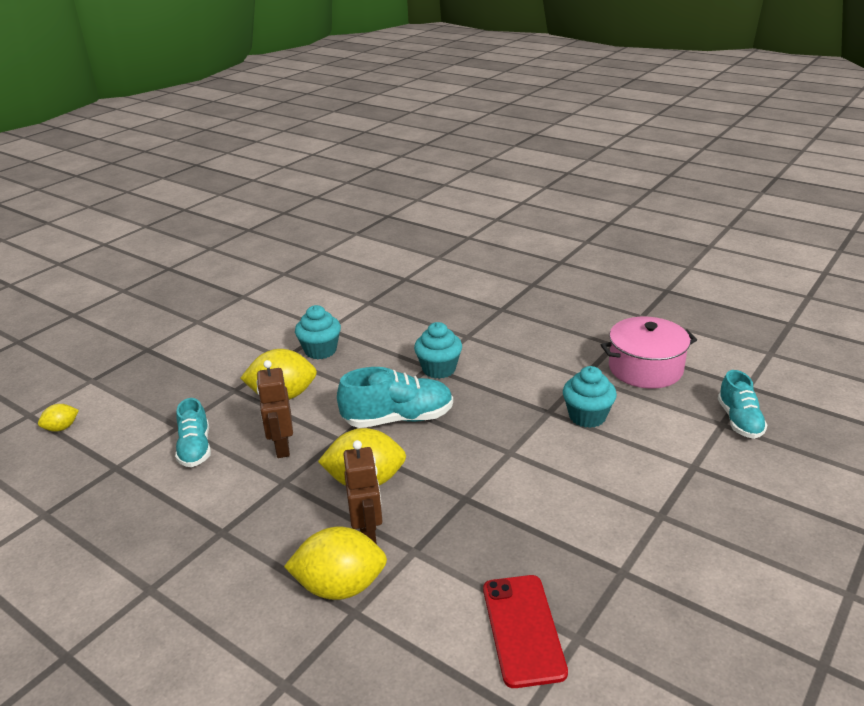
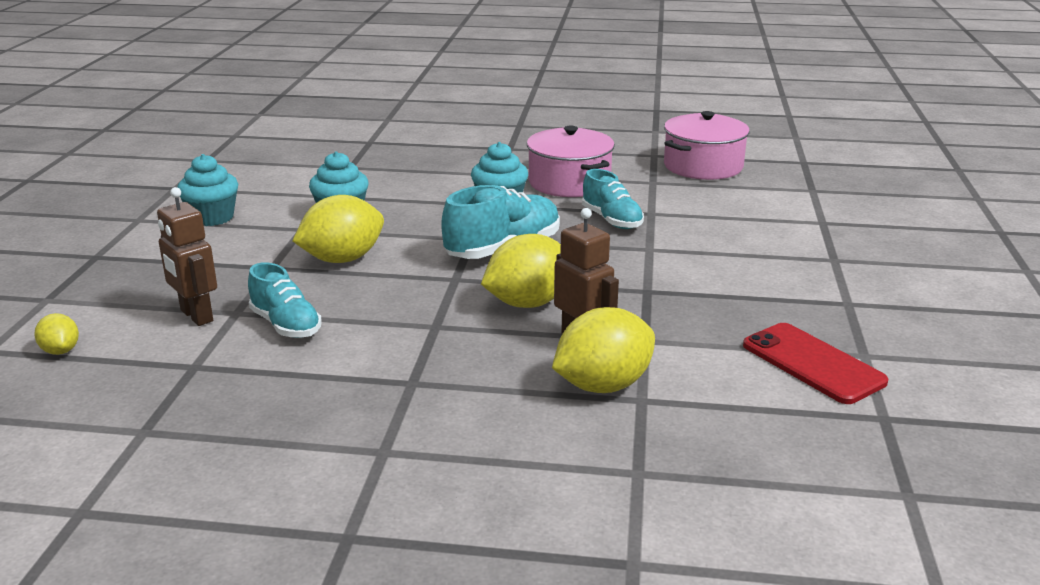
camera: 30 degrees left, 5 degrees down
(62, 428) = (61, 351): yellow lemon -> yellow lemon turned 60 degrees counterclockwise
(282, 447) = (396, 300): brown robot -> brown robot (196, 316)
(513, 359) = (569, 183): none -> pink pot
(587, 416) = (691, 209): turquoise cupcake -> turquoise cupcake (212, 218)
(739, 421) = (823, 185): turquoise shoe -> turquoise shoe (612, 220)

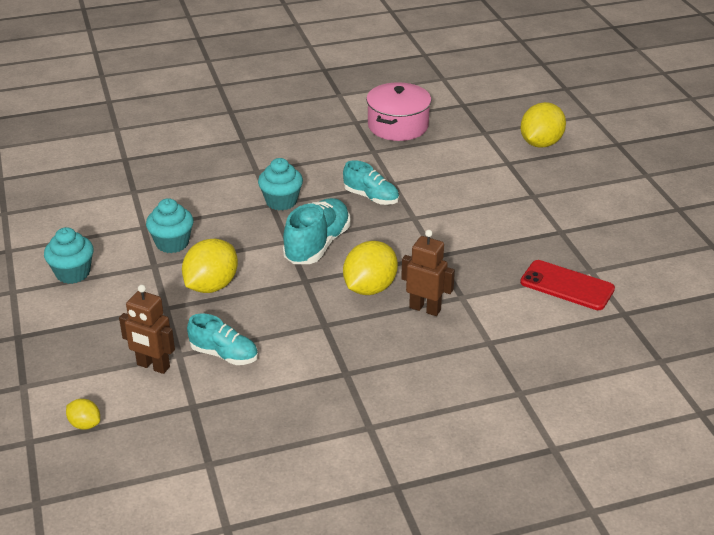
camera: 25 degrees left, 10 degrees up
(569, 183) = (315, 166): pink pot -> none
(603, 385) = (461, 339): yellow lemon -> yellow lemon (540, 143)

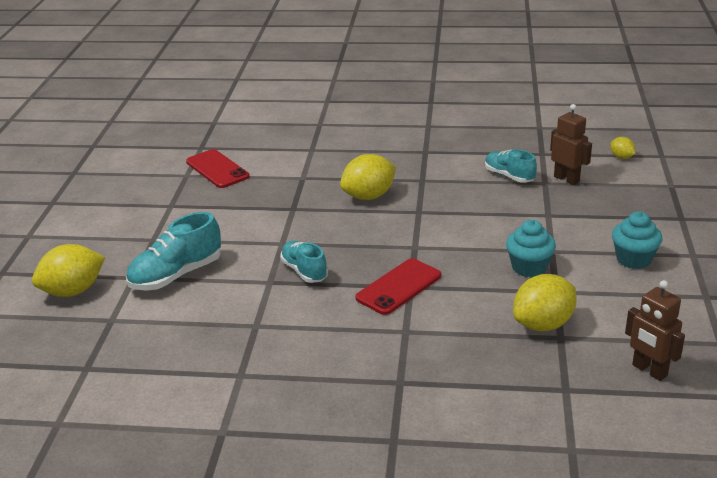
camera: 155 degrees left, 5 degrees down
(211, 286) = (502, 223): yellow lemon -> yellow lemon (543, 324)
(281, 201) = (398, 287): turquoise cupcake -> red phone
(317, 245) = (389, 237): turquoise shoe -> turquoise shoe (176, 275)
(398, 126) = (196, 354): pink pot -> none
(425, 308) = (337, 175): brown robot -> brown robot (649, 370)

